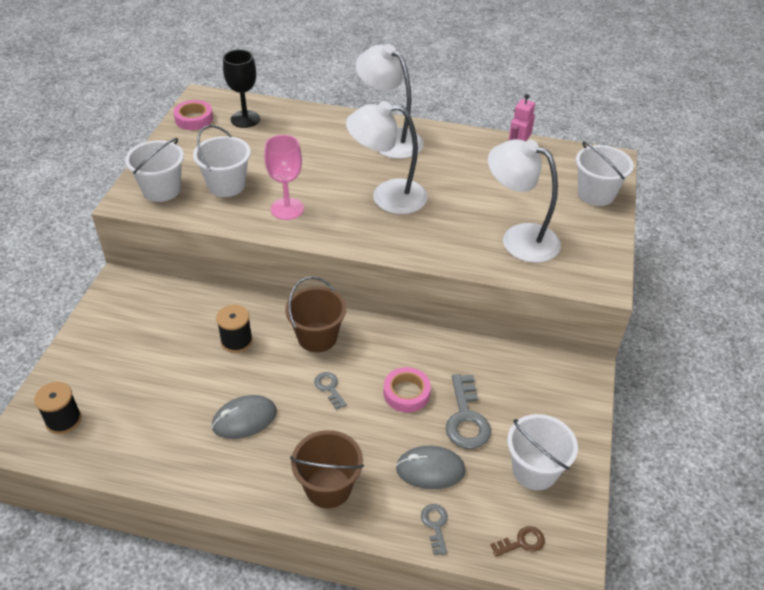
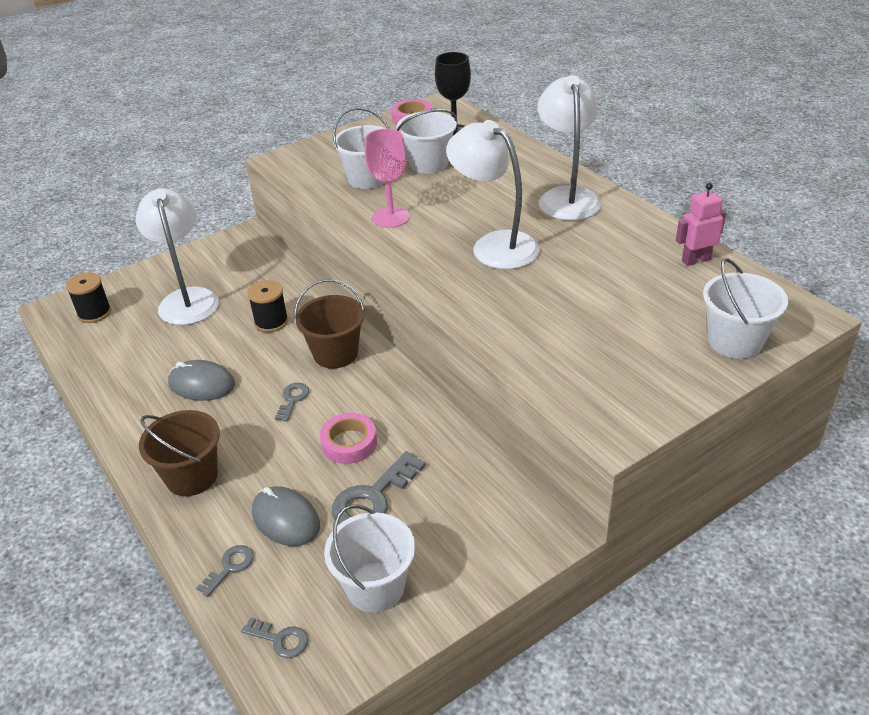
camera: 45 degrees right, 5 degrees down
(161, 190) = (314, 162): white bucket -> white bucket (428, 164)
(519, 238) = (578, 342): white lamp -> white lamp (187, 299)
(522, 542) = (280, 639): brown key -> grey key

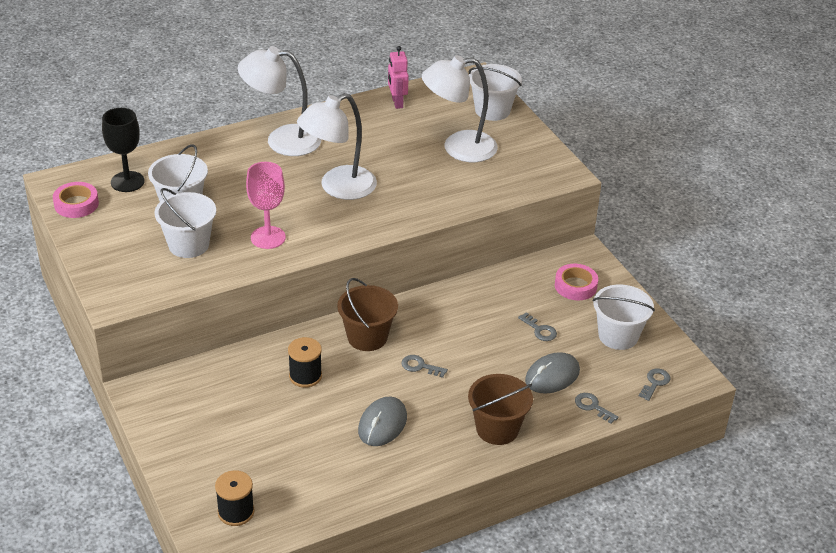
camera: 85 degrees left, 0 degrees up
(187, 299) = (241, 436): white lamp -> white lamp (458, 148)
(349, 443) = (480, 337): pink tape -> pink tape (575, 286)
(373, 498) = (540, 330): grey key -> grey key, size x0.54

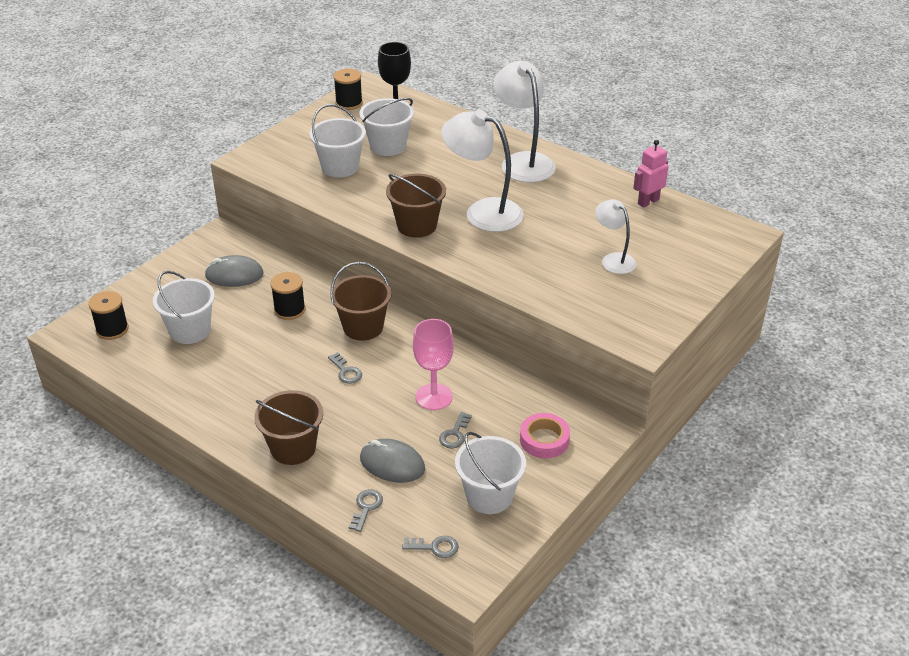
camera: 65 degrees right, 0 degrees up
(76, 204) = (349, 103): pink tape -> black spool
(268, 237) = (381, 200): pink goblet -> pink goblet (434, 397)
(326, 230) = (417, 225): none -> brown bucket
(382, 424) = (256, 373): grey mouse -> grey mouse (234, 275)
(420, 366) = (346, 371): grey key -> grey key turned 150 degrees clockwise
(458, 148) = (613, 259): white lamp -> white lamp, size x0.57
(492, 110) = (701, 261): white bucket -> white bucket (190, 330)

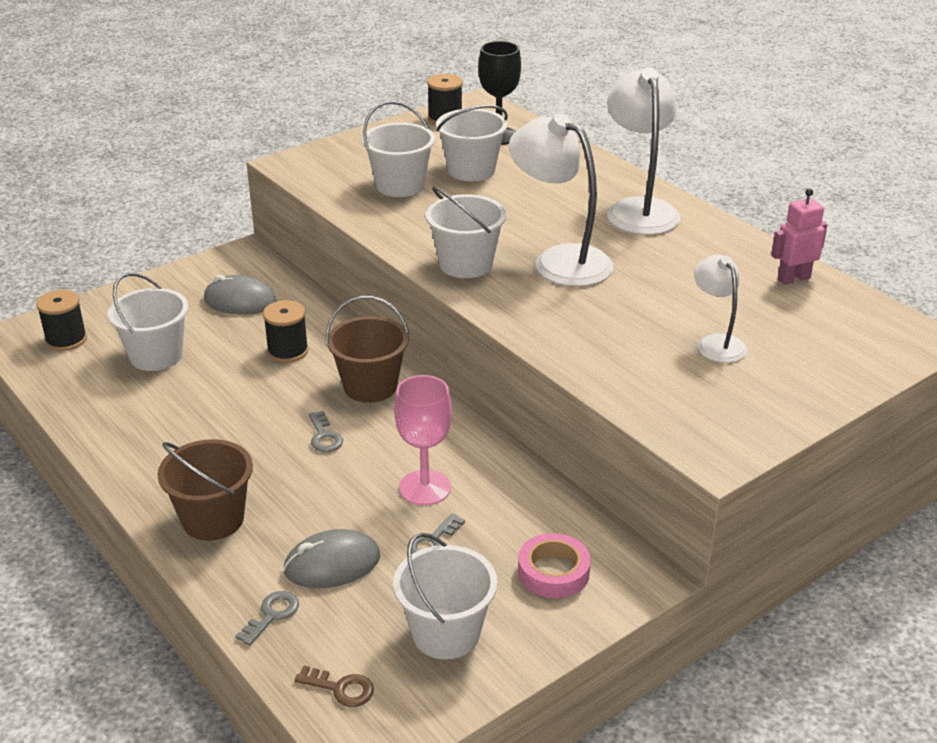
camera: 15 degrees right, 5 degrees down
(392, 464) = (332, 564): grey mouse -> grey mouse turned 60 degrees counterclockwise
(417, 225) = (465, 264): brown bucket -> white bucket
(435, 547) = (341, 688): grey key -> brown key

